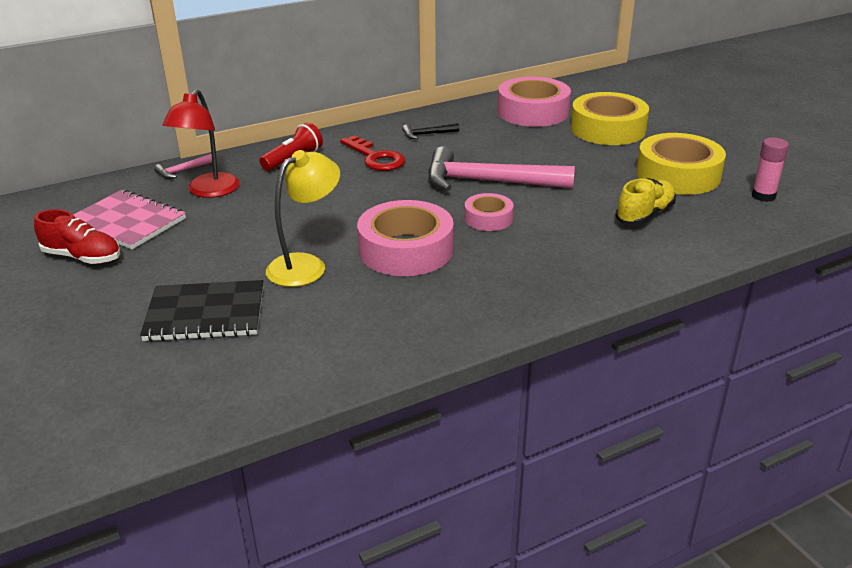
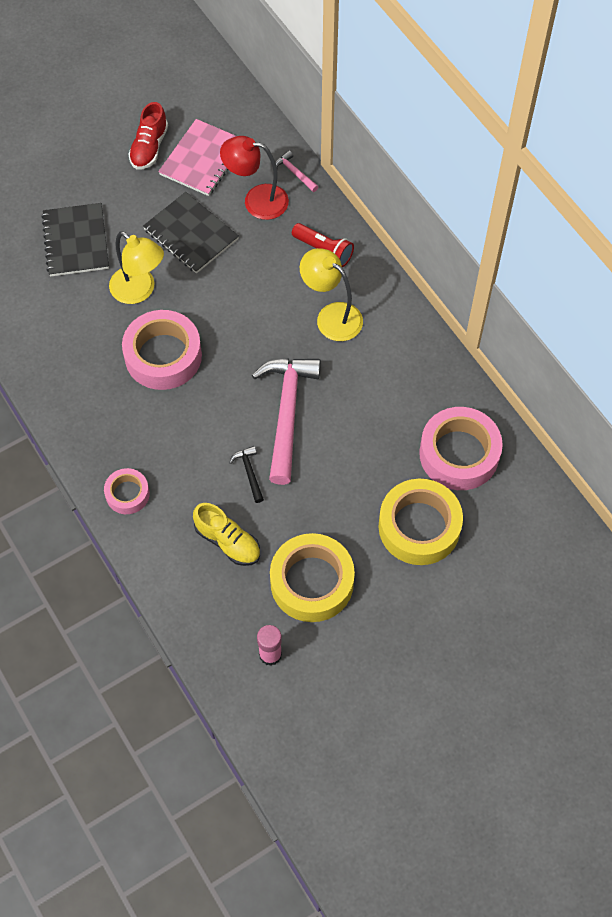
camera: 85 degrees right, 30 degrees up
(236, 230) = (191, 234): none -> black notebook
(375, 158) = (331, 316): red key -> yellow lamp
(427, 134) = (389, 356): black hammer -> black hammer (249, 472)
(488, 218) = (217, 414): pink tape -> pink tape (127, 494)

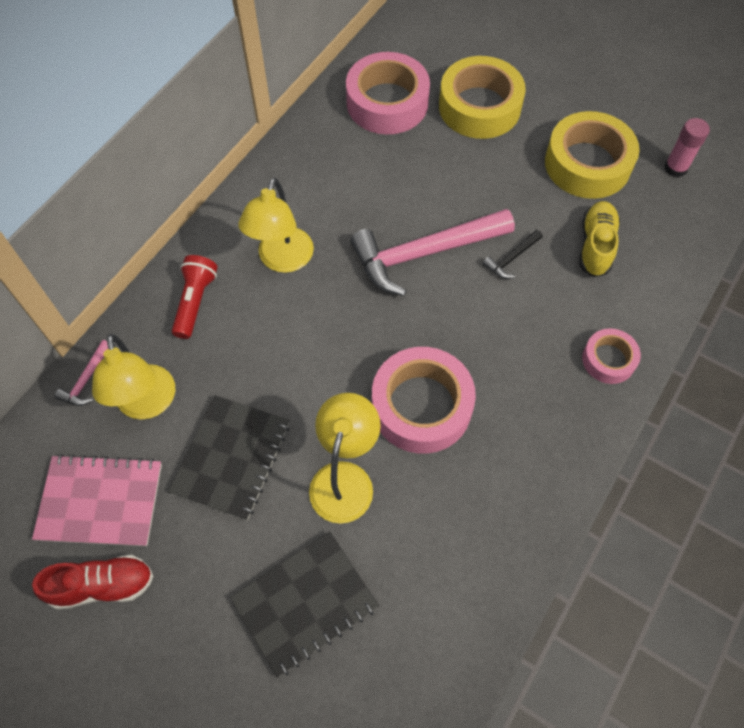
camera: 115 degrees left, 0 degrees up
(256, 200) = (147, 404): red lamp -> yellow lamp

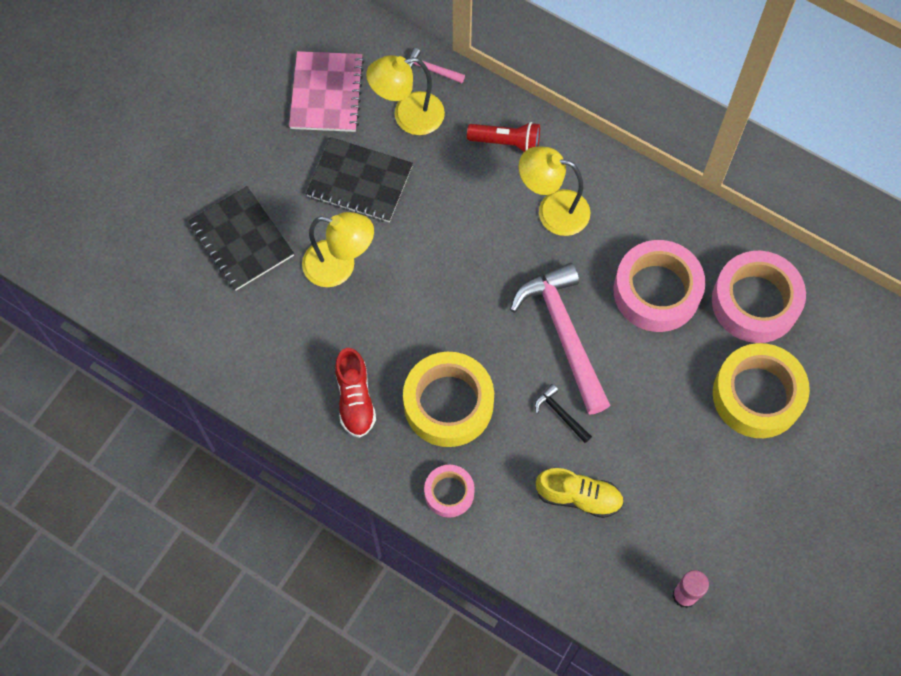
camera: 90 degrees right, 5 degrees up
(102, 585) = (262, 103): red shoe -> red shoe (355, 399)
(421, 406) = (404, 327): pink tape -> pink tape (656, 291)
(587, 164) = (684, 501): yellow tape -> yellow tape (448, 403)

